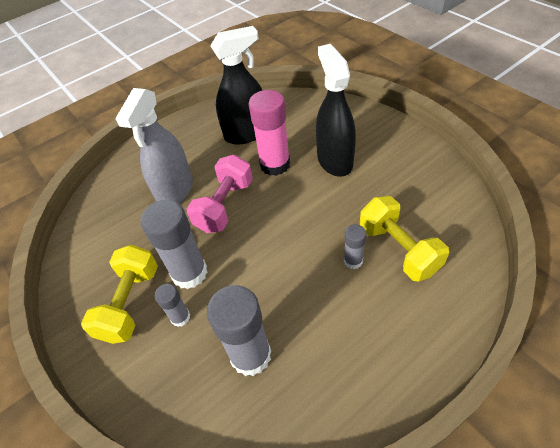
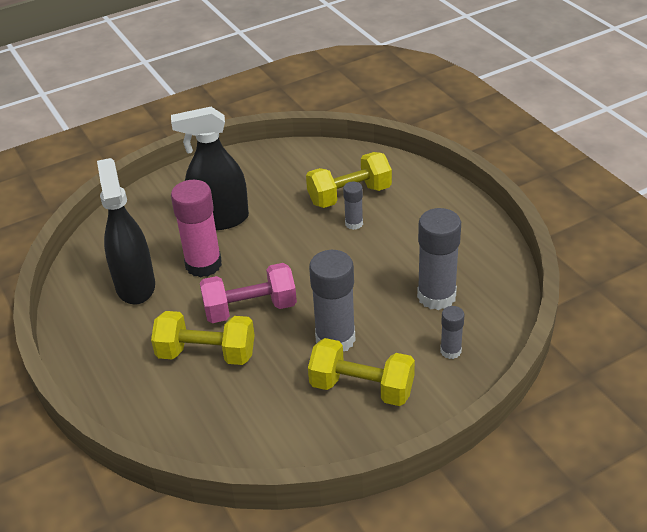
camera: 85 degrees left, 10 degrees down
(175, 191) = (206, 354): grey spray bottle -> yellow dumbbell
(180, 317) = (388, 345): grey glue stick -> grey glue stick (450, 351)
(225, 206) = (250, 309): pink dumbbell -> pink dumbbell turned 45 degrees counterclockwise

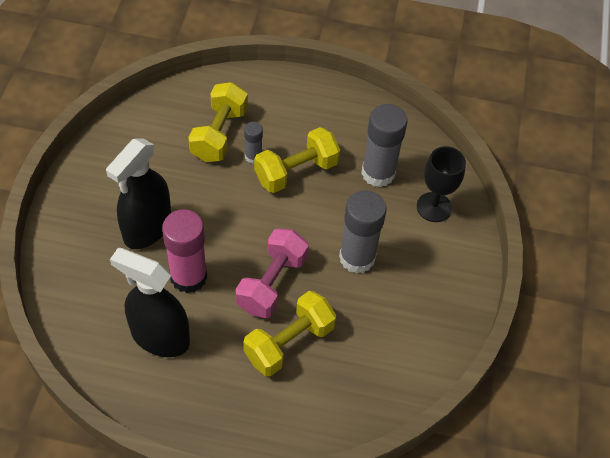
camera: 55 degrees left, 15 degrees up
(362, 388) = (416, 278): yellow dumbbell -> yellow dumbbell (296, 172)
(450, 351) = (434, 207): grey glue stick -> black goblet

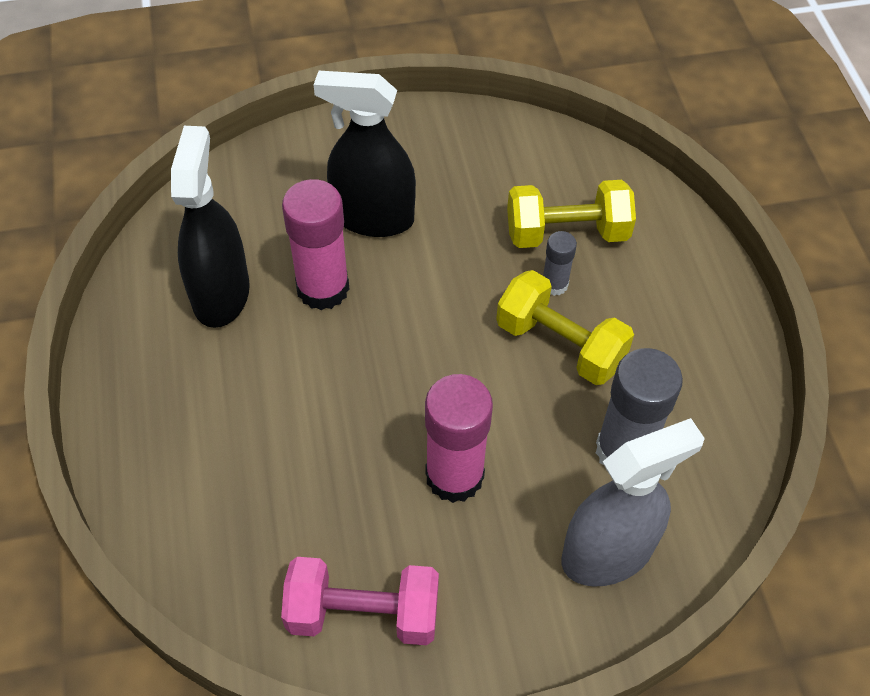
camera: 70 degrees right, 0 degrees up
(272, 283) = (358, 384): pink dumbbell -> pink dumbbell (363, 613)
(289, 343) = (273, 440): yellow dumbbell -> none
(357, 258) = (454, 476): grey glue stick -> pink glue stick
(434, 207) = (607, 553): black goblet -> grey spray bottle

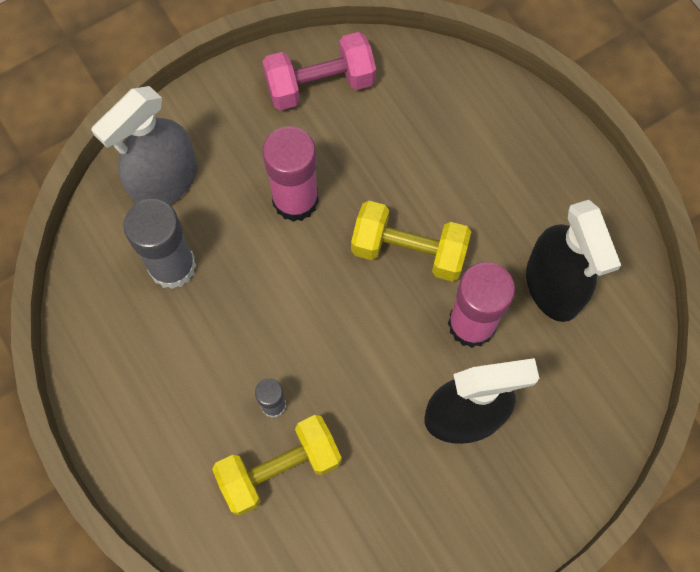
camera: 160 degrees right, 15 degrees up
(560, 344) = (250, 344): yellow dumbbell -> yellow dumbbell (409, 250)

